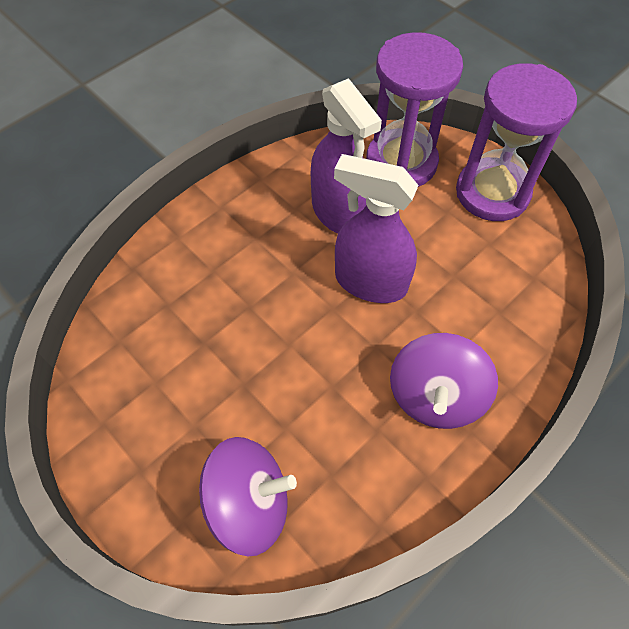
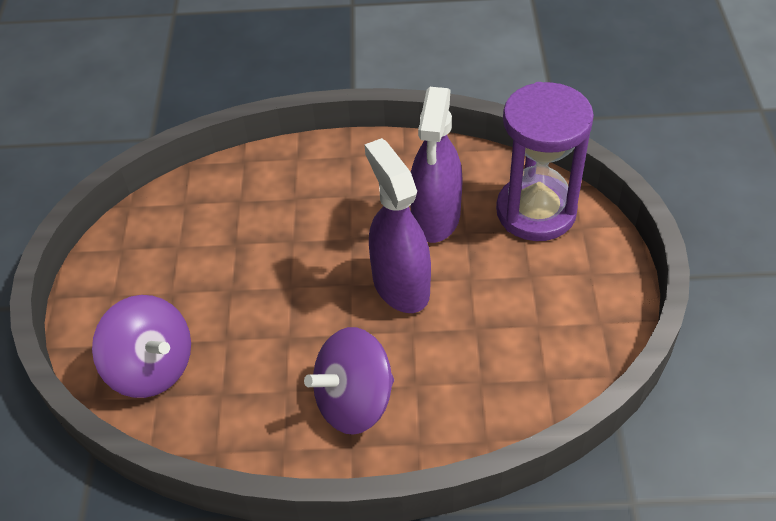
camera: 45 degrees right, 10 degrees down
(492, 193) = (590, 287): purple hourglass -> none

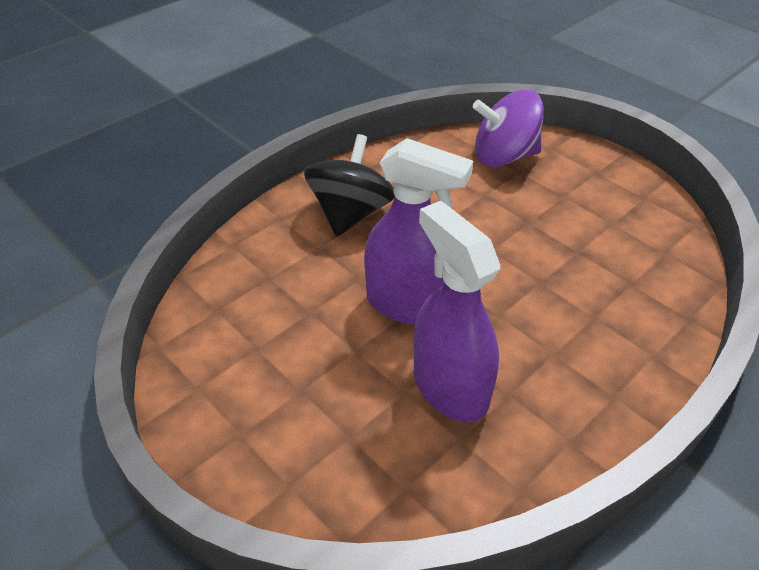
camera: 135 degrees right, 5 degrees down
(354, 401) = (350, 213): purple spinning top -> black spinning top
(536, 211) = (355, 469): purple hourglass -> none

